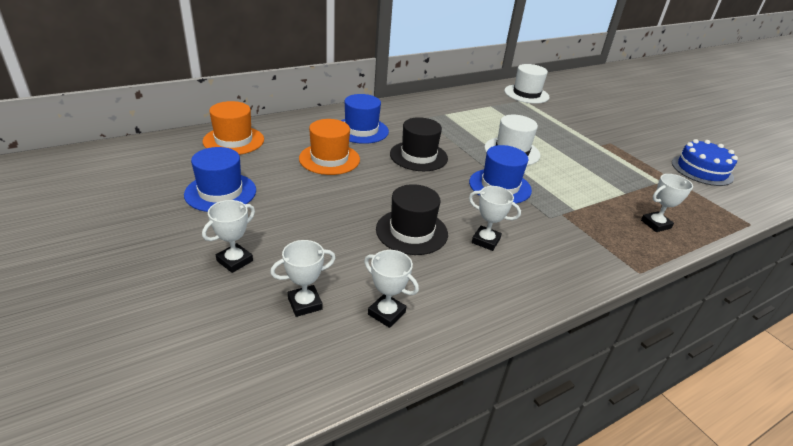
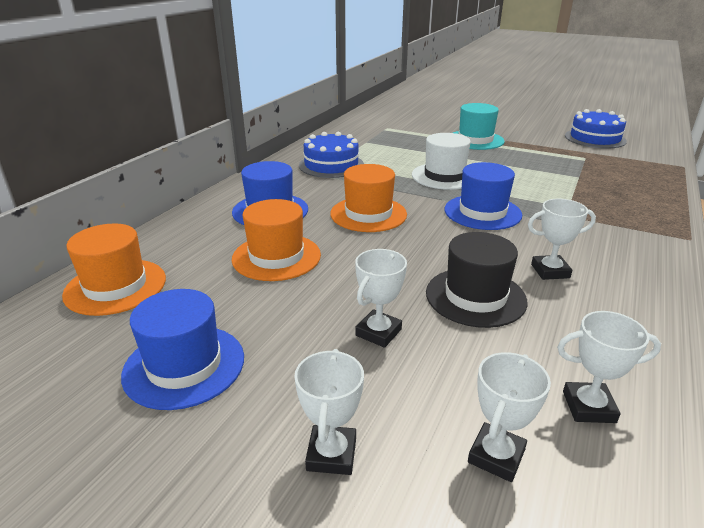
camera: 30 degrees left, 5 degrees down
(418, 156) = (368, 214): black hat -> orange hat
(441, 114) = (331, 165): none -> blue cake
(526, 94) = (381, 122): white hat -> none
(582, 133) = (475, 140): none -> turquoise hat
(655, 224) = (636, 193): white trophy -> white trophy (378, 332)

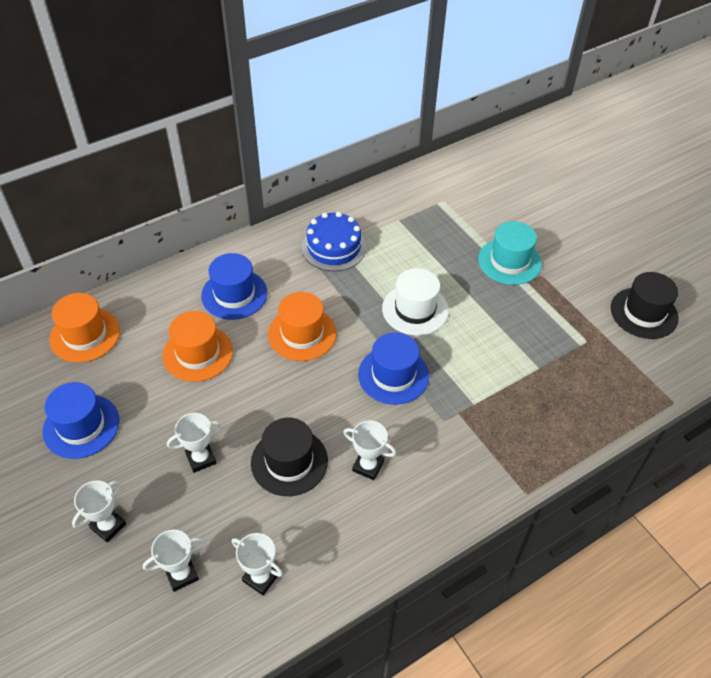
camera: 30 degrees right, 20 degrees up
(595, 138) = (644, 313): blue cake -> black hat

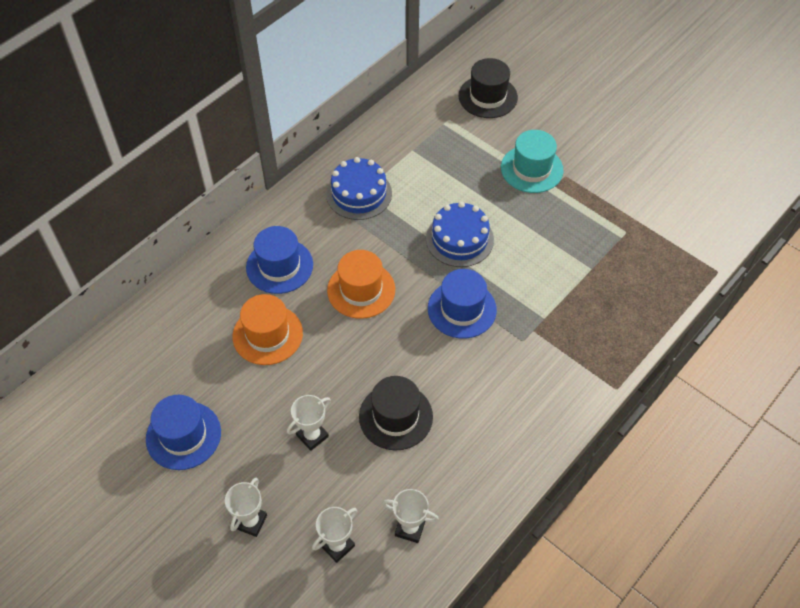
camera: 15 degrees left, 5 degrees up
(85, 335) = (147, 344): orange hat -> none
(368, 466) = (469, 401): white trophy -> none
(415, 309) = (459, 239): white hat -> blue cake
(644, 313) = (668, 192): black hat -> black hat (488, 97)

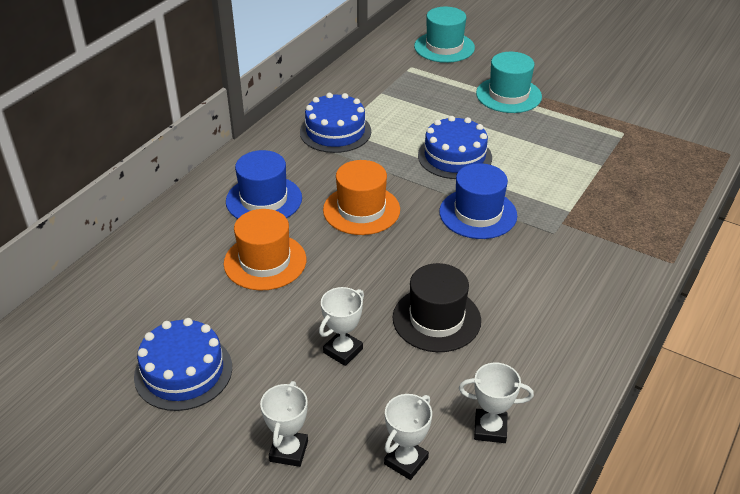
camera: 10 degrees left, 15 degrees down
(183, 435) = (183, 371): blue hat -> blue cake
(488, 97) = (444, 47): black hat -> turquoise hat

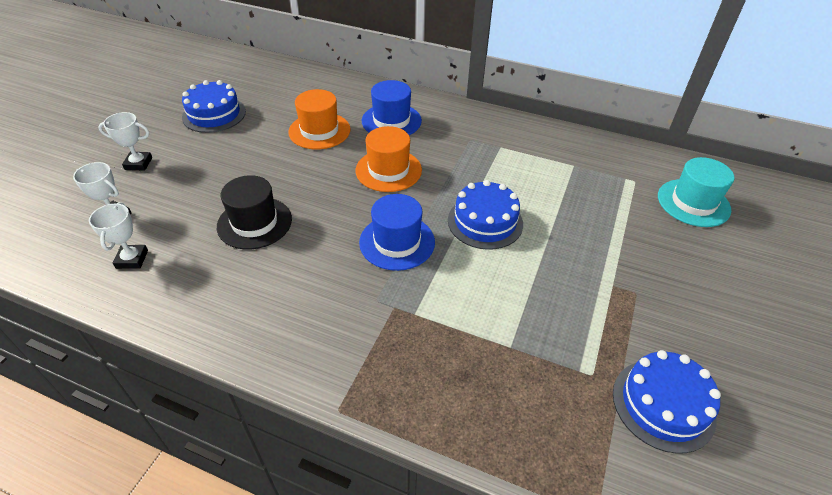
camera: 80 degrees right, 5 degrees up
(335, 131) = (496, 145): blue cake -> blue cake (663, 404)
(343, 351) = (224, 177): white trophy -> none
(508, 95) = (622, 259): turquoise hat -> none

